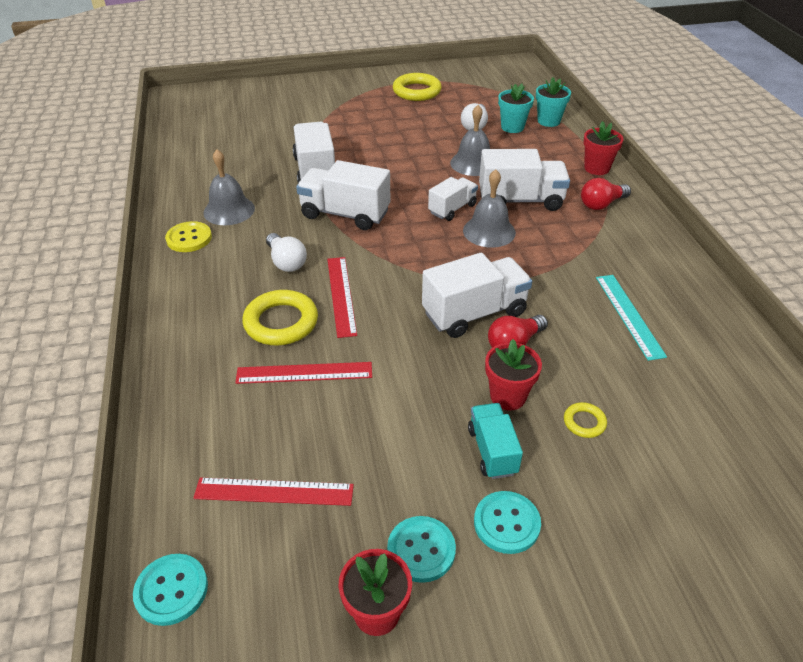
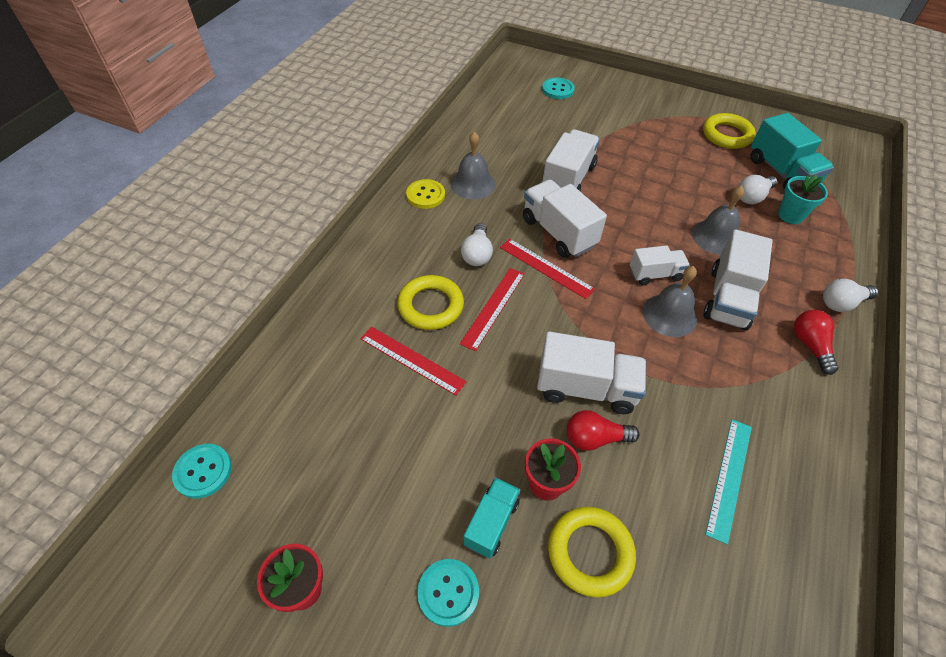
camera: 35 degrees right, 10 degrees up
(274, 491) = (316, 444): red ruler -> red ruler (546, 268)
(421, 550) = (370, 565): turquoise button -> turquoise button (558, 90)
(480, 101) = (781, 172): none -> turquoise truck
(520, 200) = (728, 298): white truck -> white truck turned 75 degrees clockwise
(548, 121) = (836, 225): turquoise flower pot -> none
(584, 422) = (590, 552): yellow ring -> yellow ring, size x2.01
(596, 168) = (842, 303): red flower pot -> white light bulb
(601, 204) = (810, 345): red light bulb -> red light bulb turned 75 degrees clockwise

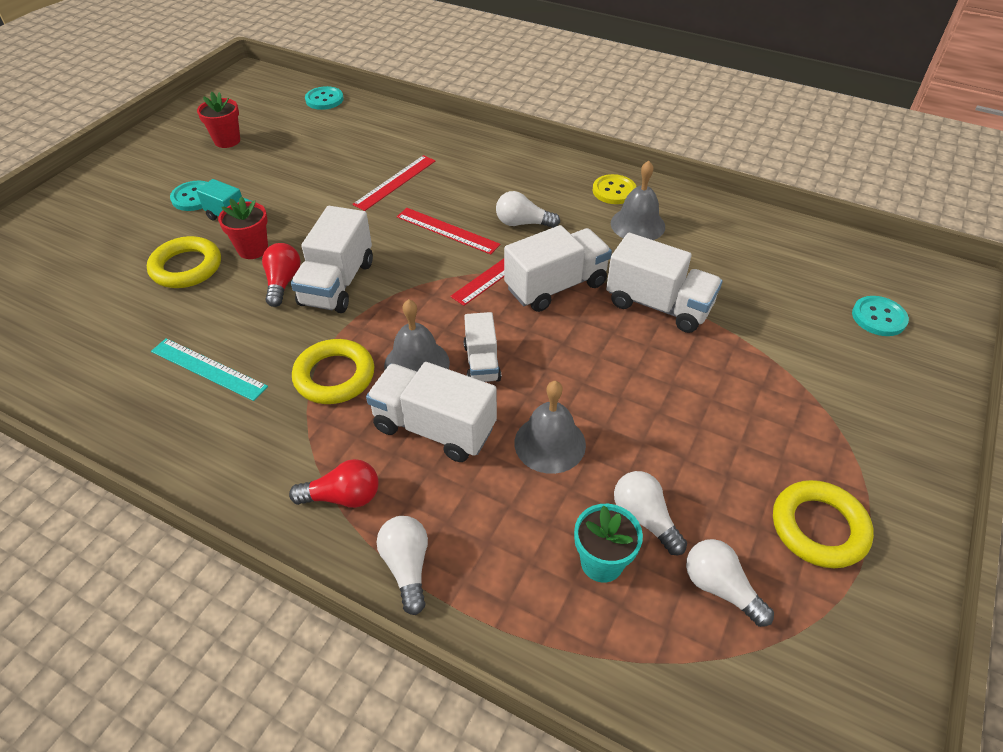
camera: 95 degrees right, 5 degrees down
(431, 306) = (455, 193): yellow ring -> yellow ring (334, 376)
(781, 172) = (720, 588): turquoise truck -> white light bulb

